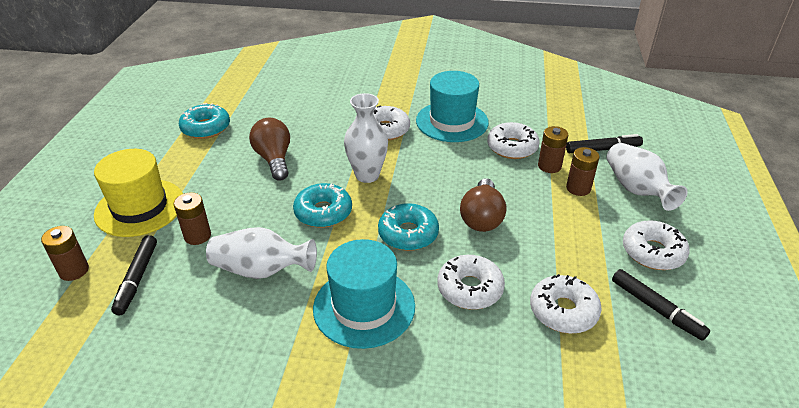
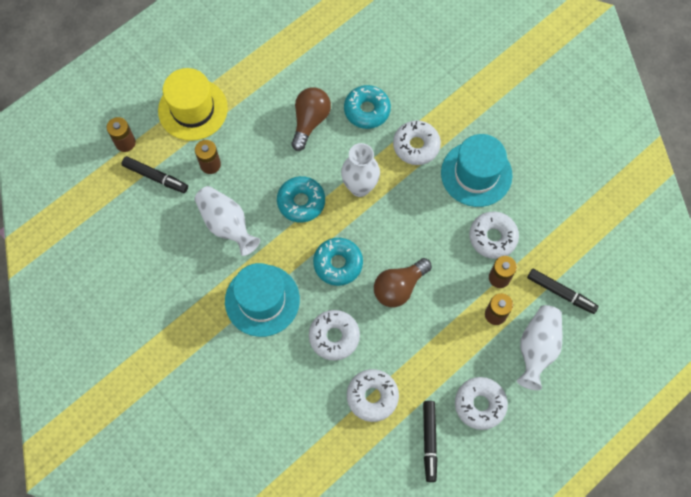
camera: 40 degrees right, 30 degrees up
(137, 278) = (155, 177): black marker -> black marker turned 105 degrees counterclockwise
(206, 128) = (288, 47): turquoise donut -> turquoise donut (367, 110)

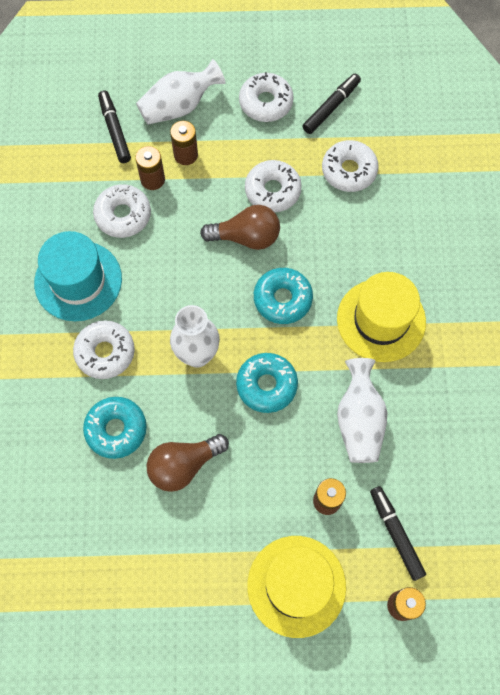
camera: 140 degrees left, 0 degrees up
(262, 300) = (381, 320): turquoise hat -> yellow hat
(334, 337) = (341, 240): white donut -> white donut (272, 191)

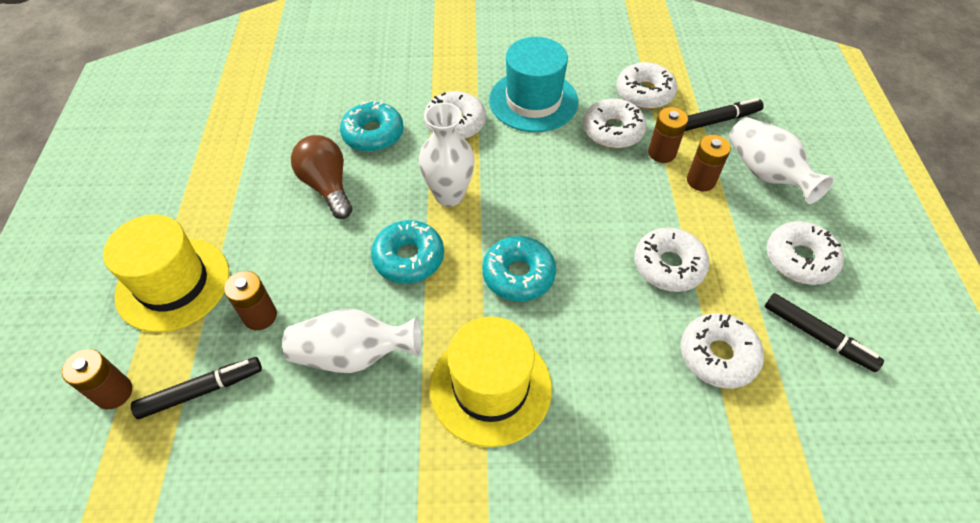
camera: 90 degrees right, 15 degrees down
(74, 183) = (644, 93): none -> white donut
(246, 237) = (599, 238): brown light bulb -> none

